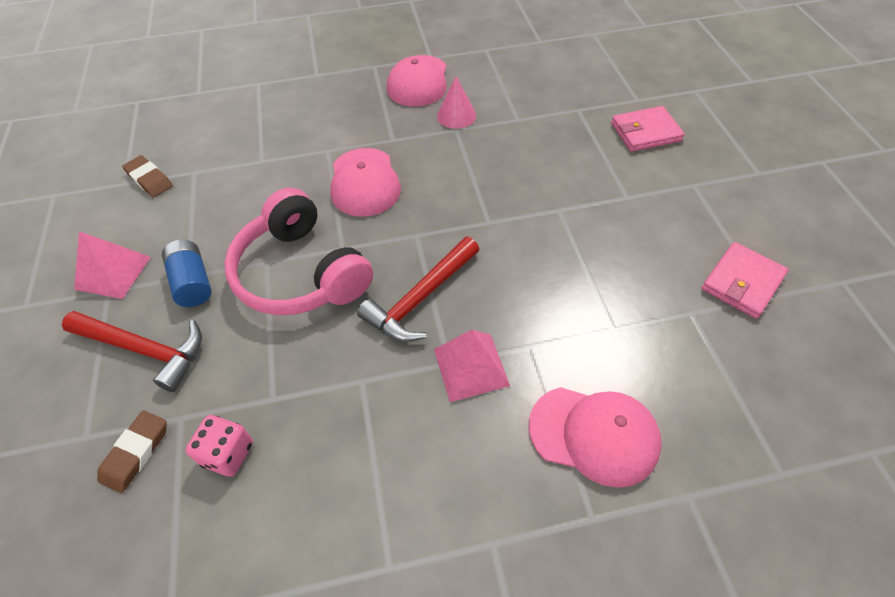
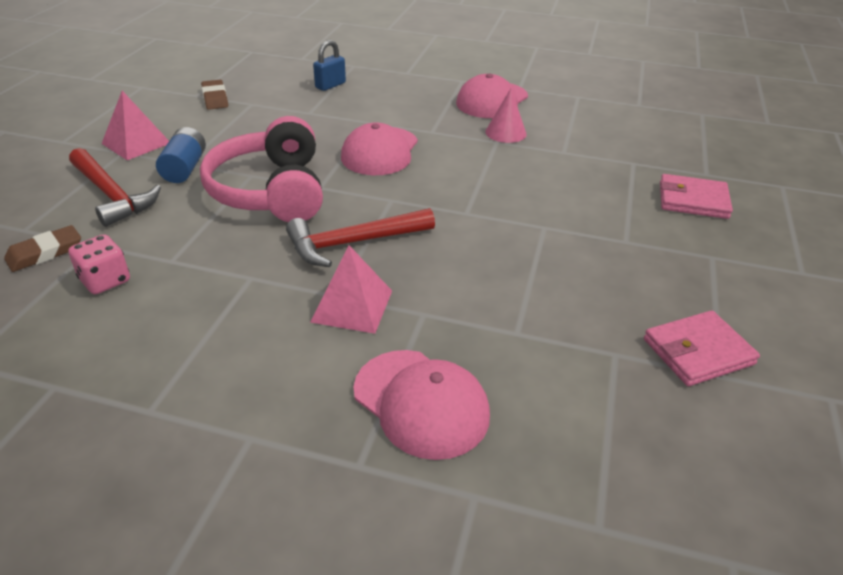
camera: 25 degrees right, 15 degrees down
(255, 118) = (330, 85): none -> blue padlock

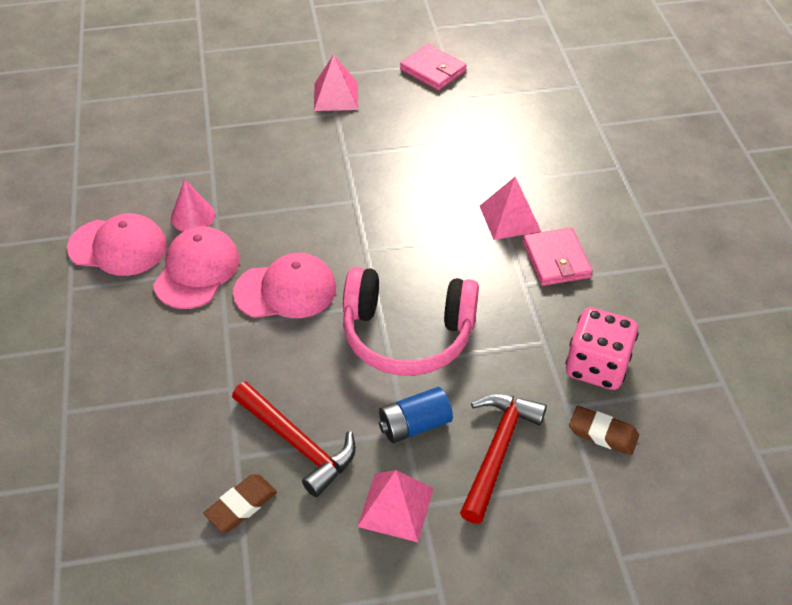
camera: 115 degrees left, 10 degrees up
(105, 281) = (597, 366): pink dice -> pink dice, size x1.57
(270, 191) = (407, 335): pink headphones -> pink headphones turned 45 degrees clockwise
(330, 85) = (143, 405): blue padlock -> none
(353, 243) = (442, 247): red hammer -> red hammer (298, 443)
(421, 403) = (561, 159): pink cap -> pink cap (197, 271)
(661, 250) = (335, 96): none -> pink pyramid
(693, 200) = (253, 90): pink wallet -> pink wallet (556, 260)

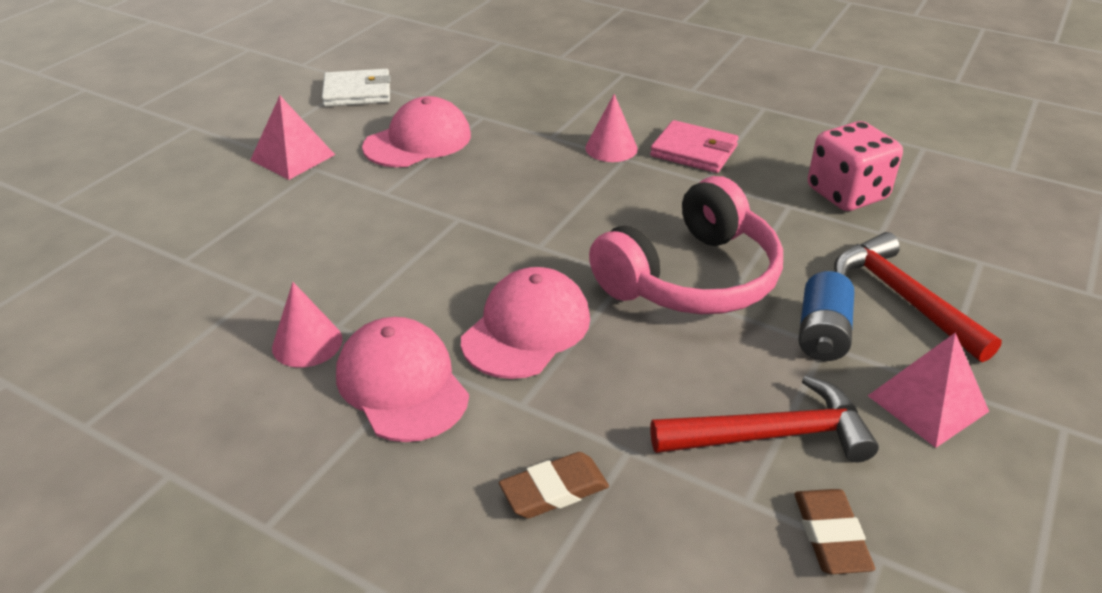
camera: 50 degrees left, 10 degrees down
(118, 247) = (260, 437): pink cap -> pink cap (418, 141)
(433, 70) = (357, 92): pink wallet -> white wallet
(510, 218) = (611, 148): pink pyramid -> pink cone
(603, 433) = (931, 229): brown eraser -> brown eraser (554, 490)

